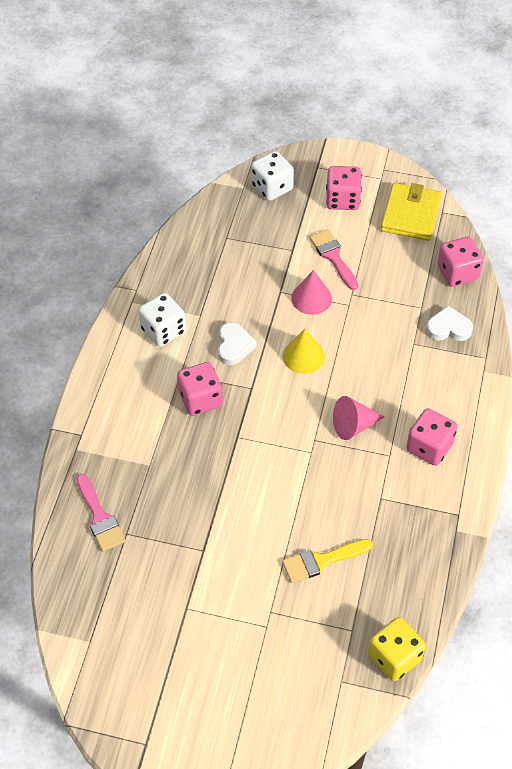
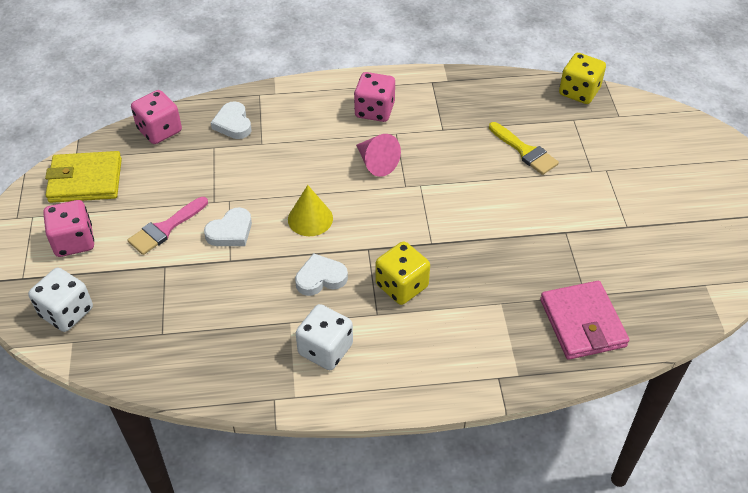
camera: 110 degrees left, 5 degrees down
(100, 517) = (582, 323): pink brush -> pink wallet
(200, 399) = (401, 286): pink dice -> yellow dice
(311, 298) = (230, 231): pink cone -> white heart

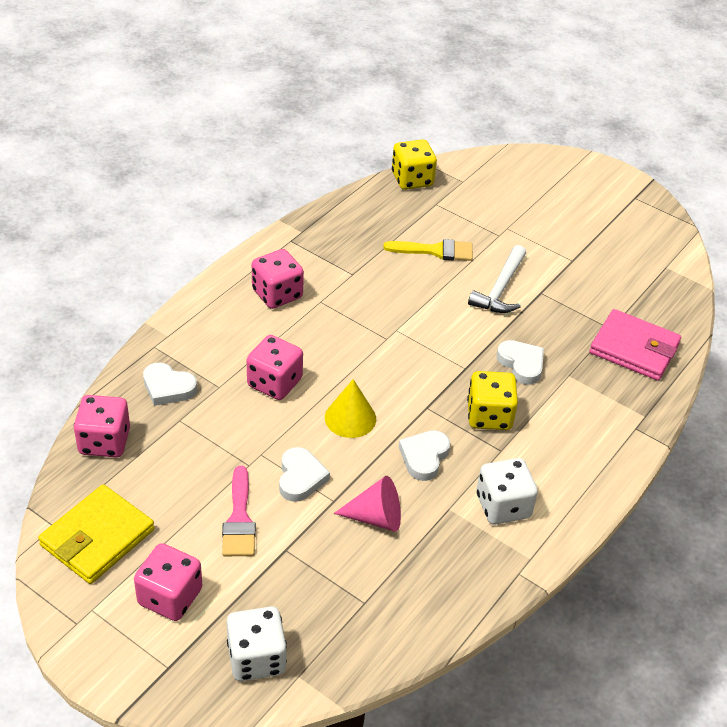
camera: 50 degrees left, 5 degrees down
(296, 164) = (274, 383): none -> pink dice
(376, 163) = (339, 336): pink cone -> pink cone (376, 517)
(476, 269) = (521, 364): none -> white heart
(536, 208) = (500, 289): none -> white hammer

